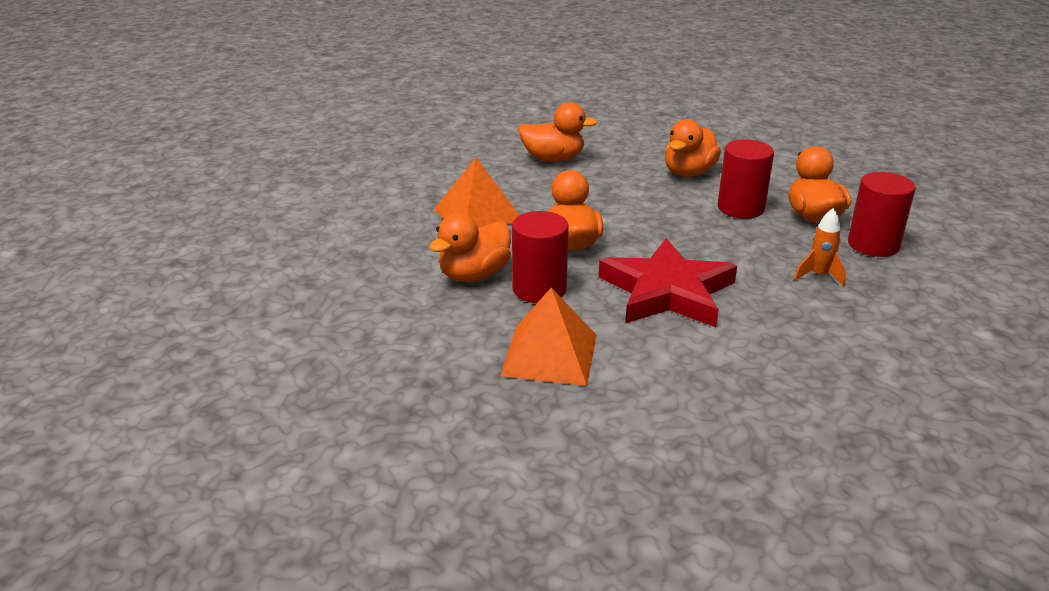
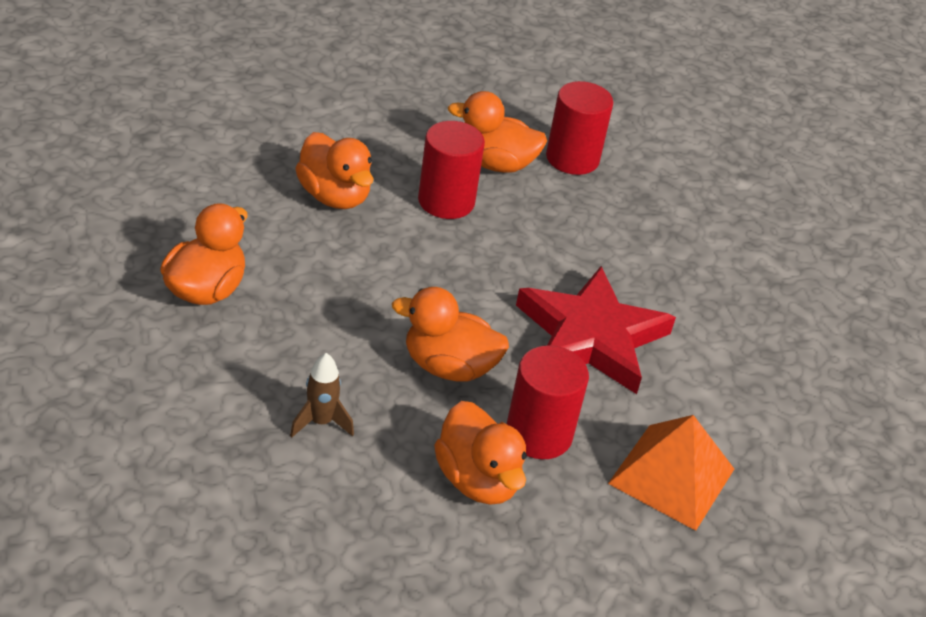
camera: 75 degrees left, 10 degrees up
(477, 214) = (321, 422): orange pyramid -> brown rocket
(819, 275) = (610, 222): orange rocket -> none

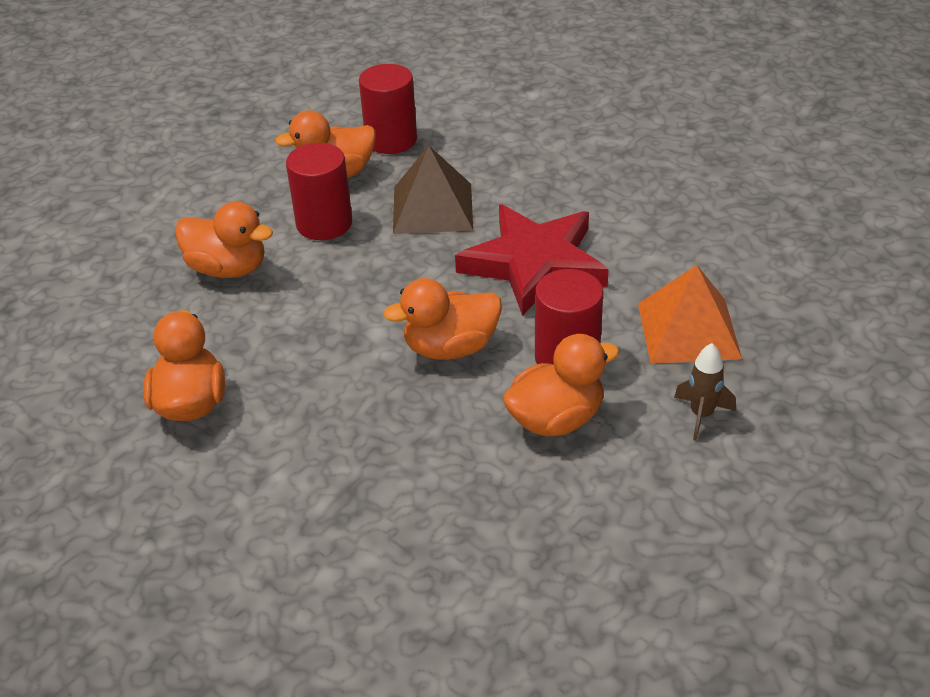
camera: 25 degrees left, 0 degrees up
(321, 422) = (392, 451): brown rocket -> brown rocket (701, 415)
(478, 480) = (556, 419): orange duck -> orange duck turned 60 degrees counterclockwise
(550, 238) = (433, 208): none -> brown pyramid

